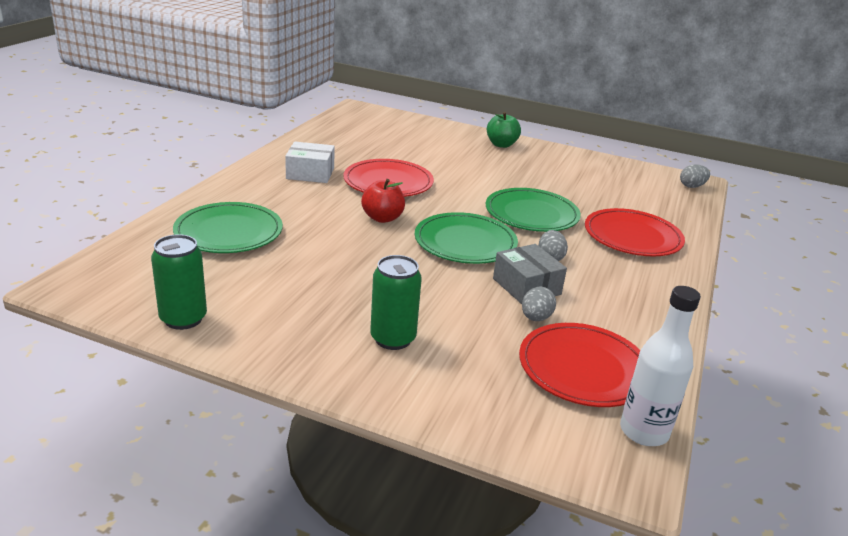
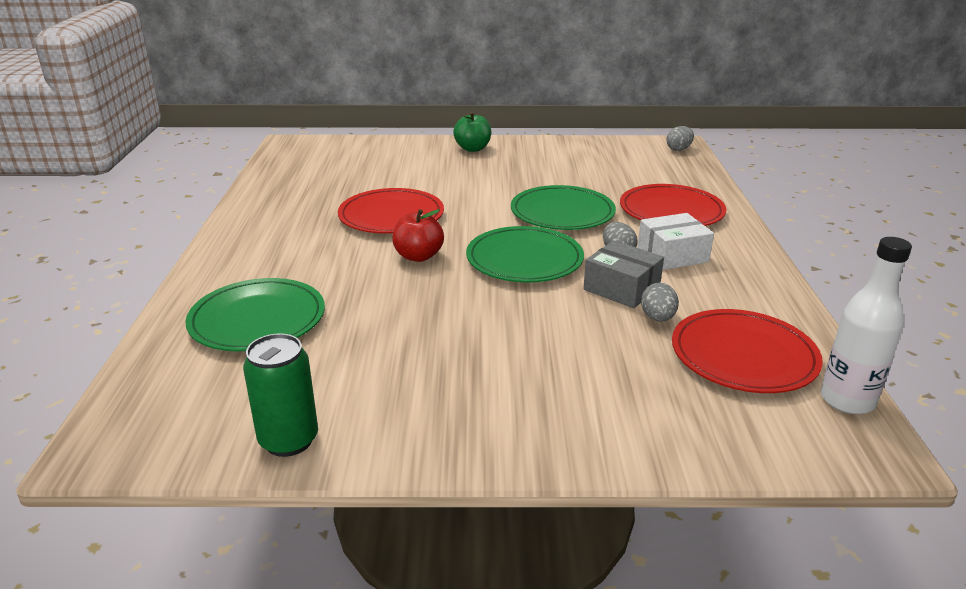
camera: 20 degrees left, 0 degrees up
(310, 173) = (297, 227): white box -> white box (672, 255)
(393, 339) = (541, 385): green can -> none

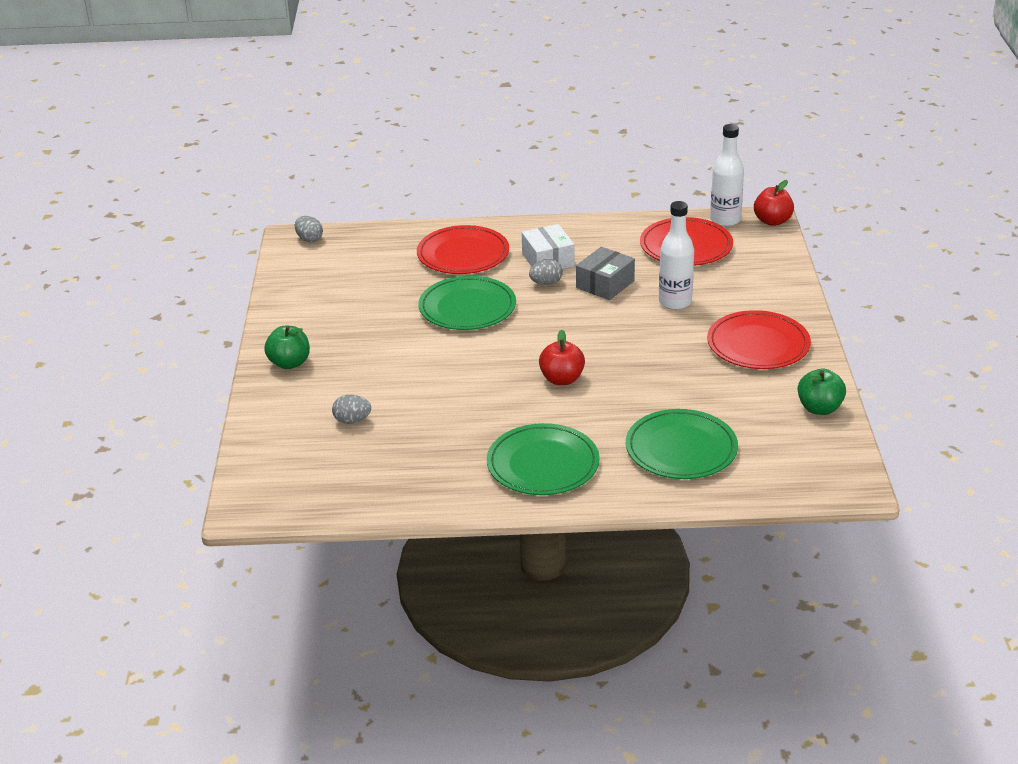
camera: 90 degrees left, 5 degrees up
(289, 440) = (819, 408): green can -> green apple
(391, 216) = (476, 402): red plate -> red plate (758, 344)
(524, 259) = (562, 326): green plate -> green plate (543, 464)
(582, 336) = (675, 302): none -> white bottle
(657, 318) = (645, 272): grey egg -> grey egg (352, 421)
(872, 455) = (772, 221): none -> red apple

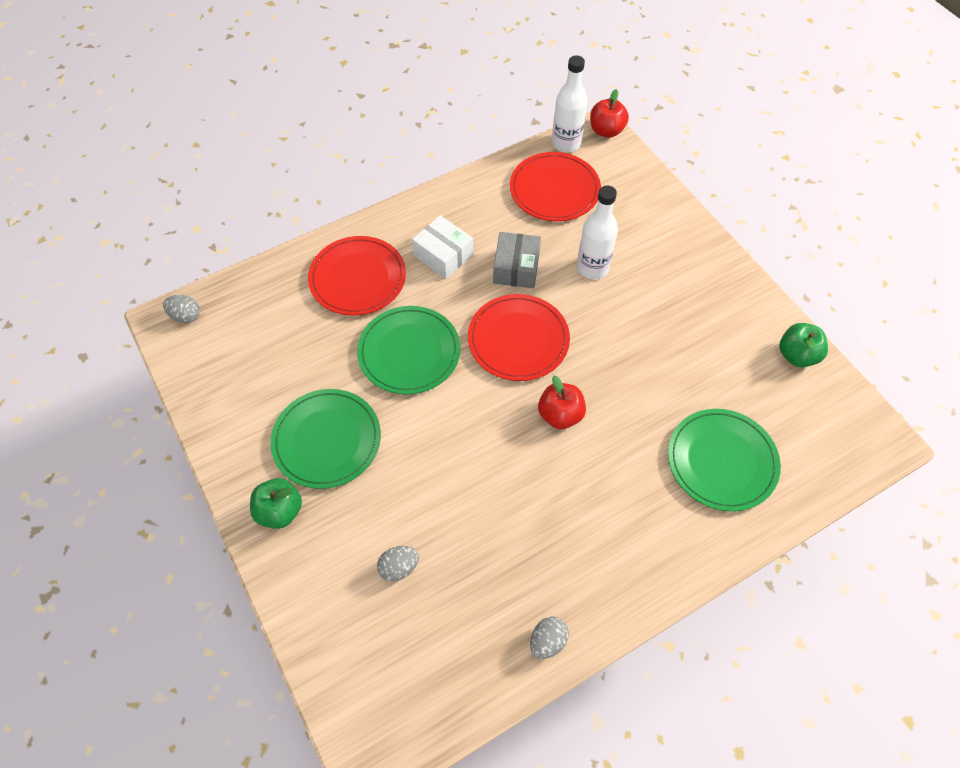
camera: 30 degrees left, 25 degrees up
(543, 464) = (618, 541): green plate -> green plate (327, 440)
(546, 283) = (462, 288): grey egg -> grey egg (547, 641)
(758, 344) = (696, 294): red plate -> red plate (518, 339)

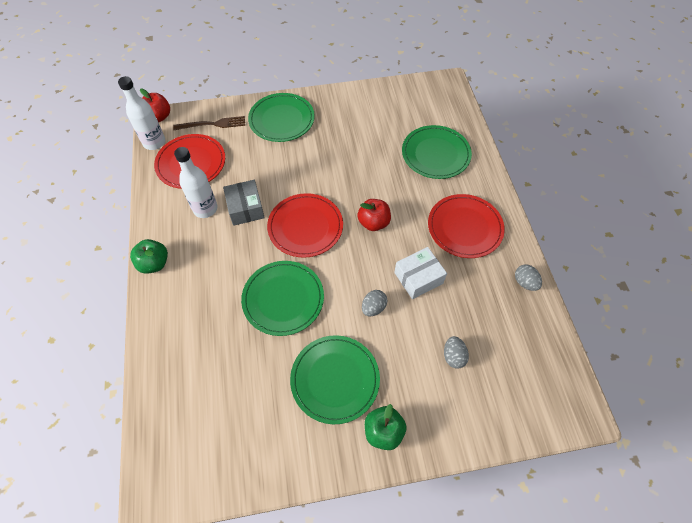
camera: 70 degrees left, 0 degrees up
(186, 316) = (158, 473): grey egg -> grey egg (373, 308)
(357, 278) = (196, 316): red plate -> red plate (464, 227)
(443, 255) = (208, 250): white box -> white box (418, 278)
(516, 268) = (245, 208): grey box -> grey box turned 45 degrees clockwise
(592, 268) = (269, 165): white bottle -> white bottle (205, 209)
(625, 186) = (213, 124): none -> brown fork
(675, 253) = (281, 119): none -> green plate
(797, 355) = (381, 94): green apple -> green apple (154, 264)

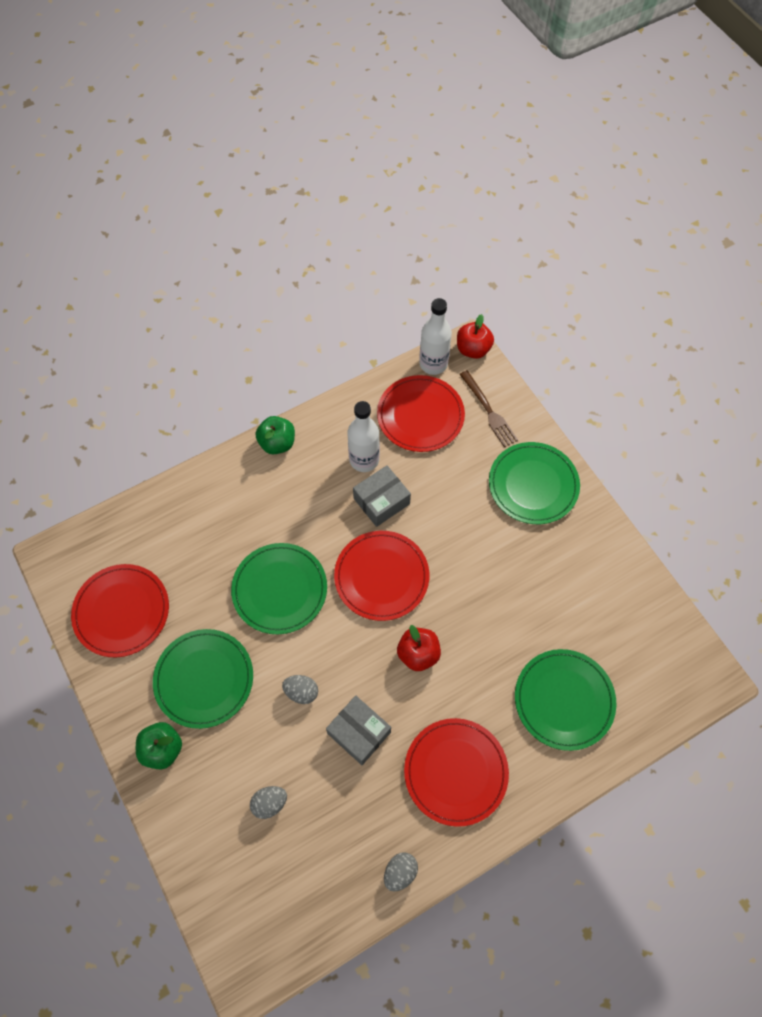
camera: 70 degrees right, 5 degrees up
(242, 436) = (121, 611): none -> red plate
(418, 278) = (359, 733): white box -> grey box

